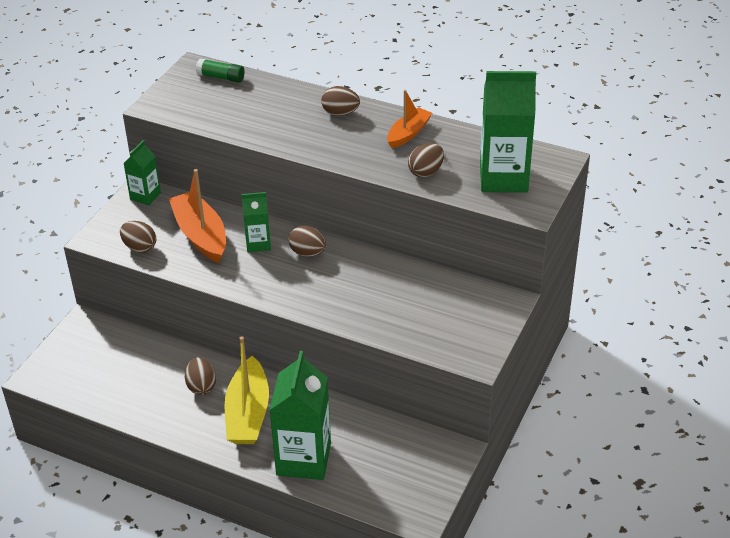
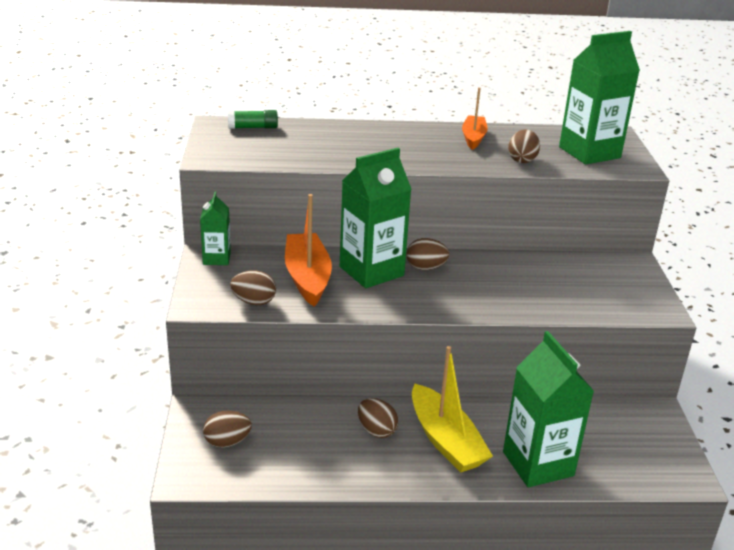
camera: 30 degrees left, 10 degrees down
(201, 235) = (307, 277): orange boat -> orange boat turned 45 degrees clockwise
(258, 244) = (371, 271): green carton -> green carton, size x1.86
(340, 113) = (396, 134): brown egg -> brown egg (227, 442)

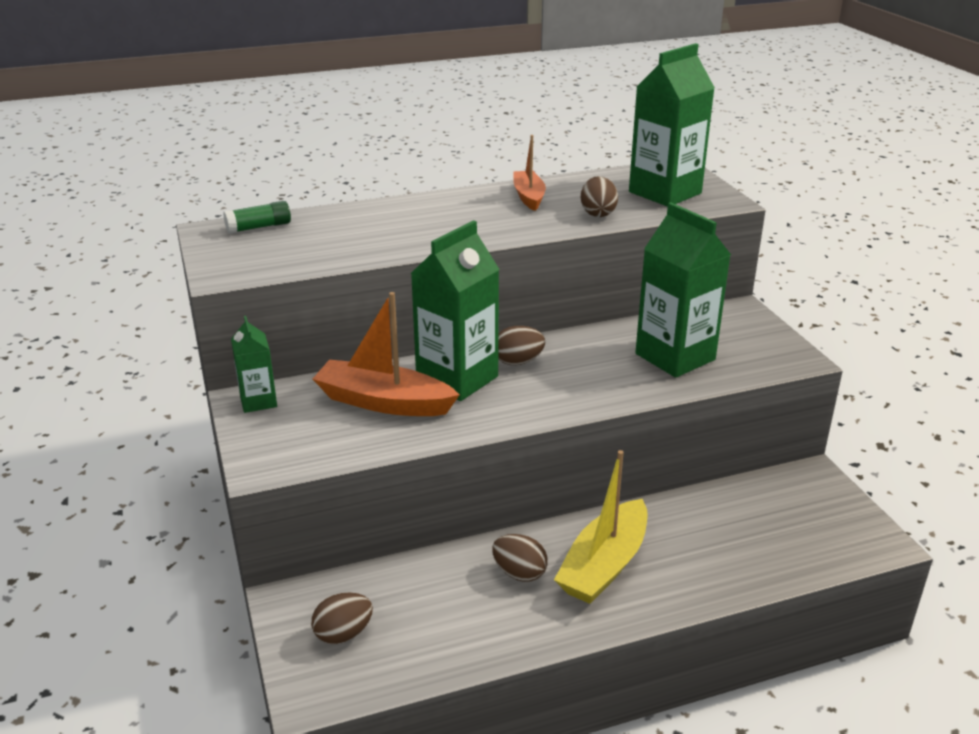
camera: 15 degrees left, 0 degrees up
(254, 302) = (332, 447): brown egg -> none
(307, 277) = (384, 402): orange boat -> orange boat turned 45 degrees counterclockwise
(445, 440) = (604, 565): yellow boat -> yellow boat turned 75 degrees clockwise
(538, 464) = (719, 567): green carton -> green carton (675, 357)

